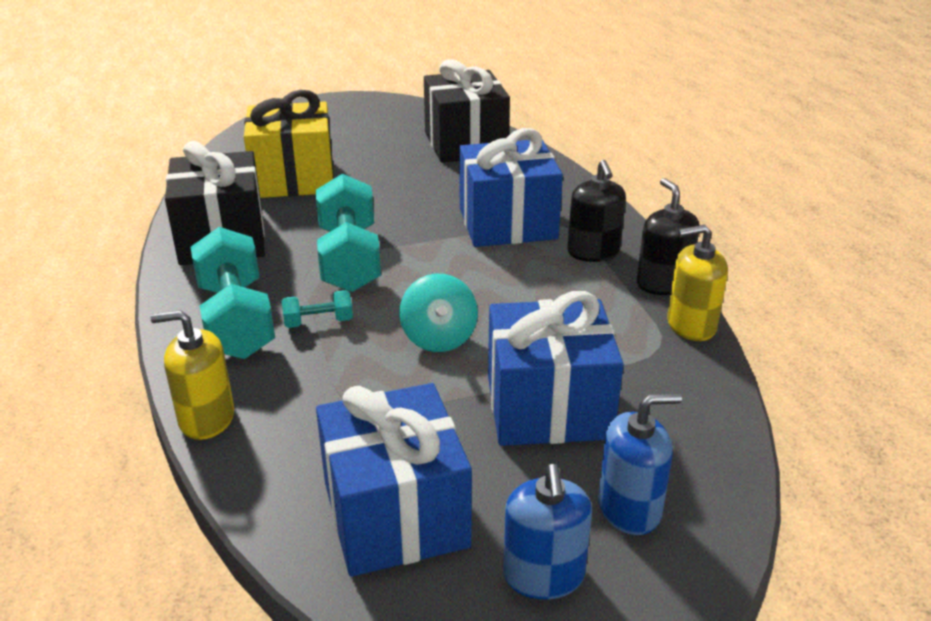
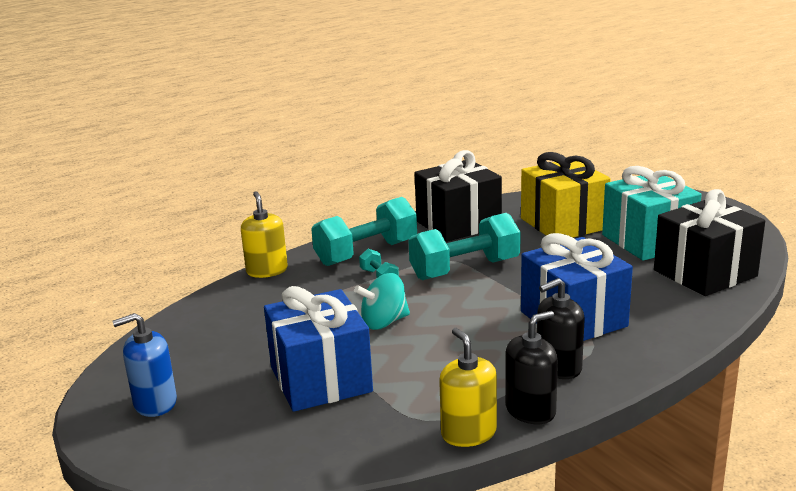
camera: 75 degrees right, 10 degrees down
(378, 149) = (648, 241): none -> turquoise gift
(395, 514) = (199, 344): blue gift -> none
(629, 508) = (220, 428): blue soap dispenser -> none

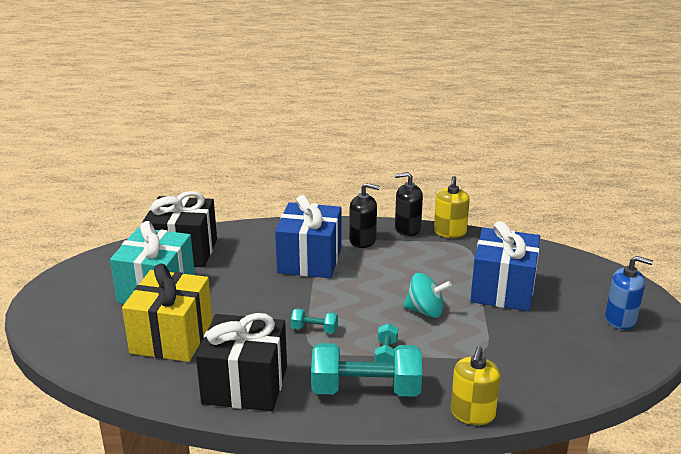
camera: 145 degrees left, 5 degrees up
(465, 269) = (314, 329): turquoise dumbbell -> turquoise dumbbell, size x0.46

